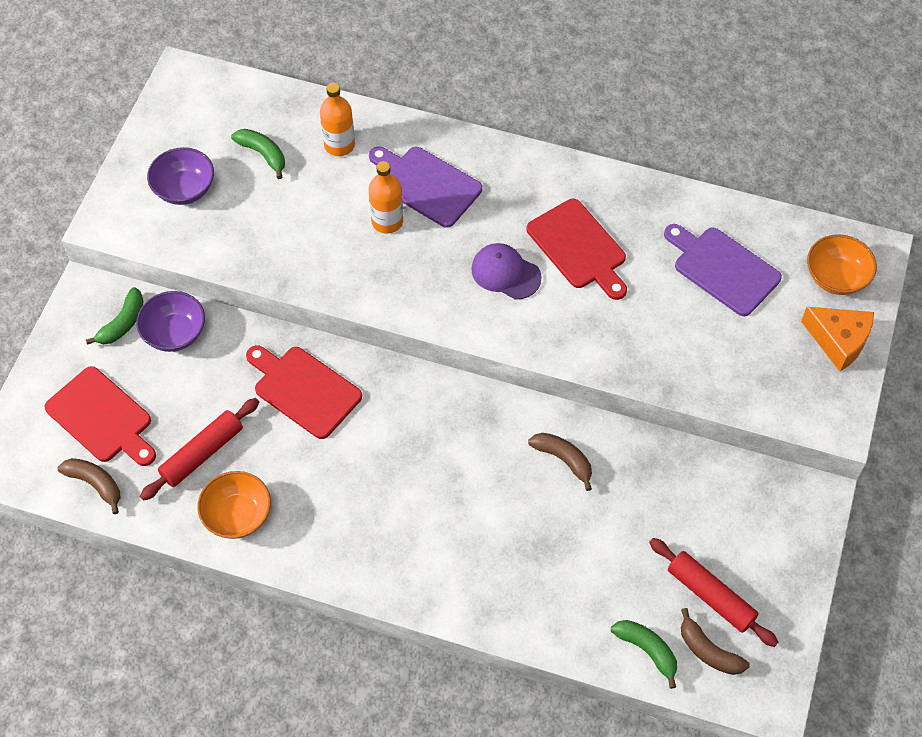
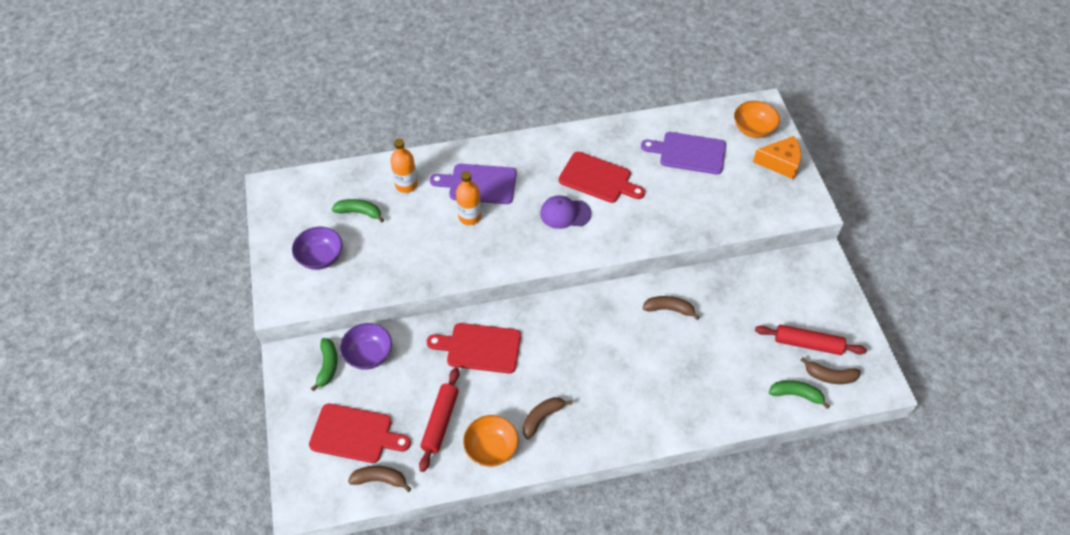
camera: 30 degrees left, 5 degrees down
(319, 511) = (542, 418): none -> brown banana

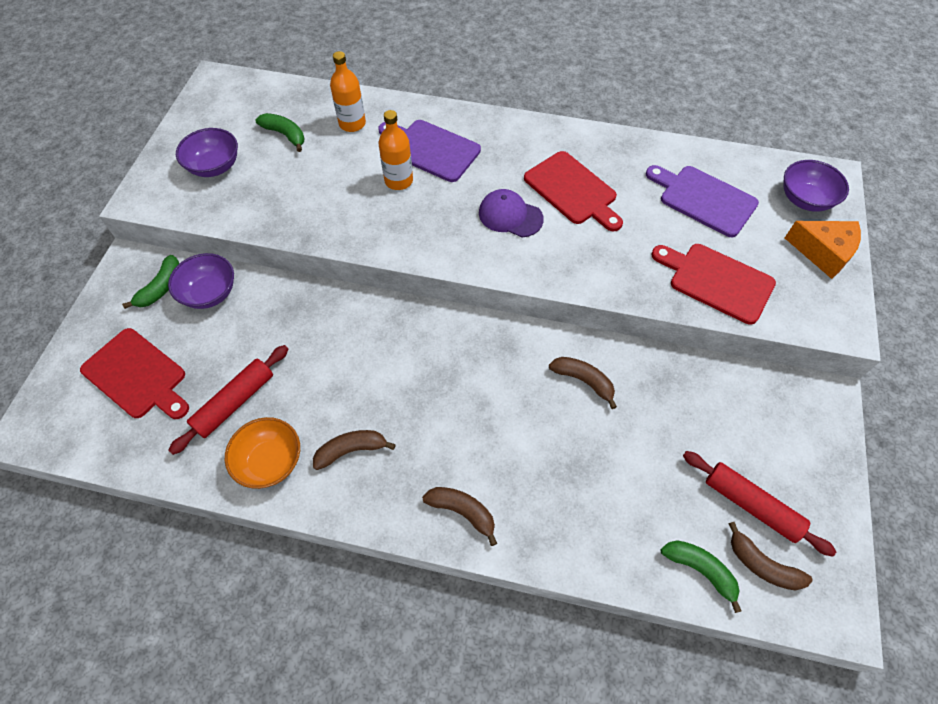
camera: 25 degrees right, 5 degrees up
(380, 480) = (127, 441): brown banana -> brown banana (462, 512)
(480, 348) = (332, 335): red cutting board -> red cutting board (716, 281)
(753, 129) = (805, 199): orange bowl -> purple bowl

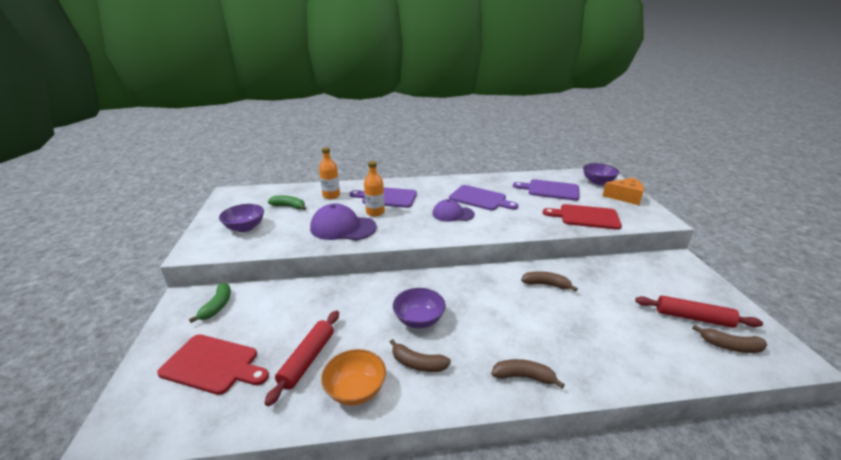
camera: 20 degrees left, 30 degrees down
(210, 293) = (259, 300): purple bowl -> purple bowl (419, 319)
(340, 202) = (343, 227): none -> purple cap
(351, 450) = (417, 363): brown banana -> brown banana turned 120 degrees counterclockwise
(573, 190) = (480, 199): red cutting board -> purple cutting board
(700, 570) = (700, 361): green banana -> none

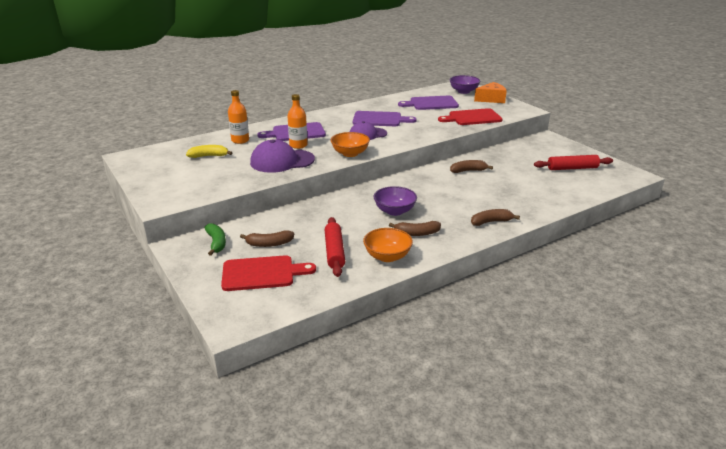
camera: 25 degrees left, 0 degrees up
(245, 227) = (187, 179): purple bowl -> none
(289, 207) = (209, 156): green banana -> yellow banana
(414, 234) = (350, 153): none -> orange bowl
(729, 346) = (599, 178): brown banana -> brown banana (269, 244)

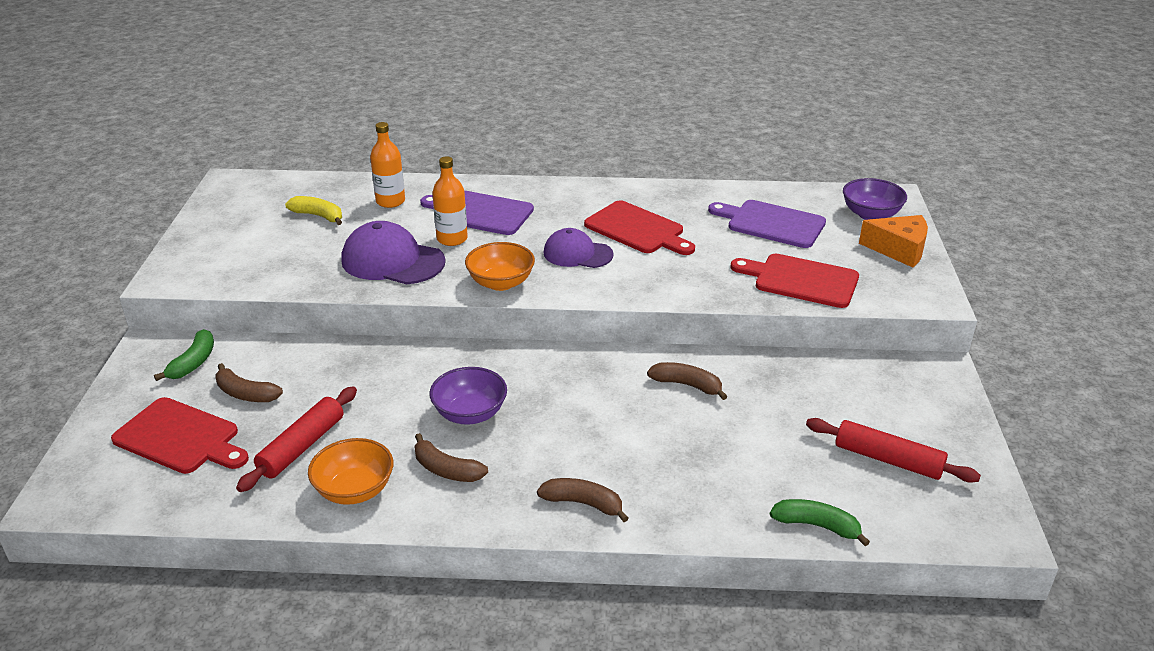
camera: 35 degrees right, 5 degrees up
(379, 119) = (637, 229): purple cutting board -> red cutting board
(581, 195) = (817, 526): none -> green banana

